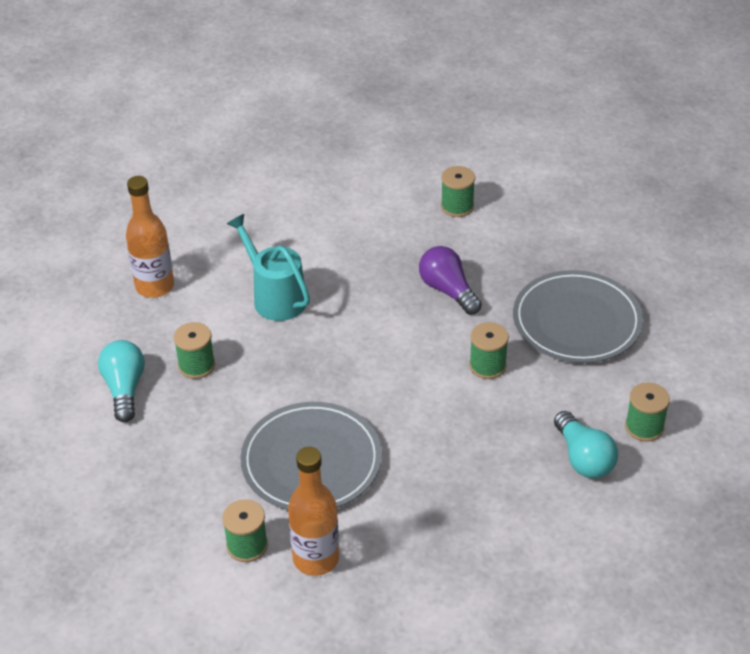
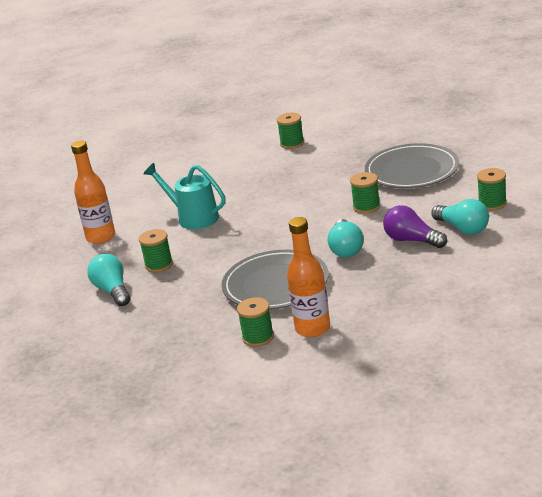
camera: 15 degrees left, 15 degrees down
(424, 433) = (346, 249): none -> turquoise light bulb
(448, 290) = (314, 181): purple light bulb -> purple light bulb (412, 240)

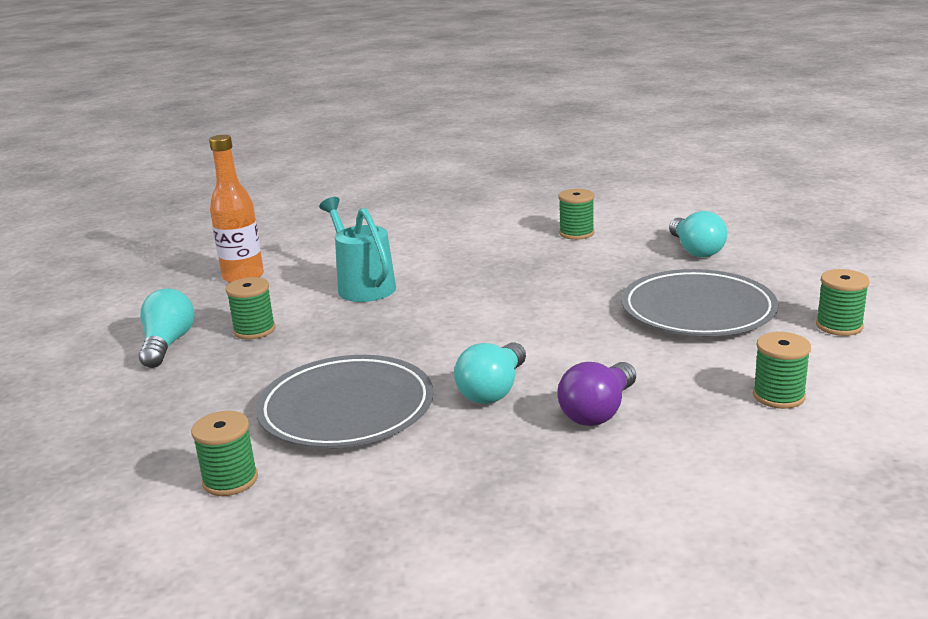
camera: 25 degrees right, 5 degrees down
(312, 328) = (312, 498): orange bottle -> none
(366, 207) = (584, 340): green spool -> green spool (839, 326)
(412, 240) = (598, 411): purple light bulb -> purple light bulb turned 120 degrees counterclockwise
(463, 228) = (694, 420): turquoise light bulb -> turquoise light bulb (695, 250)

